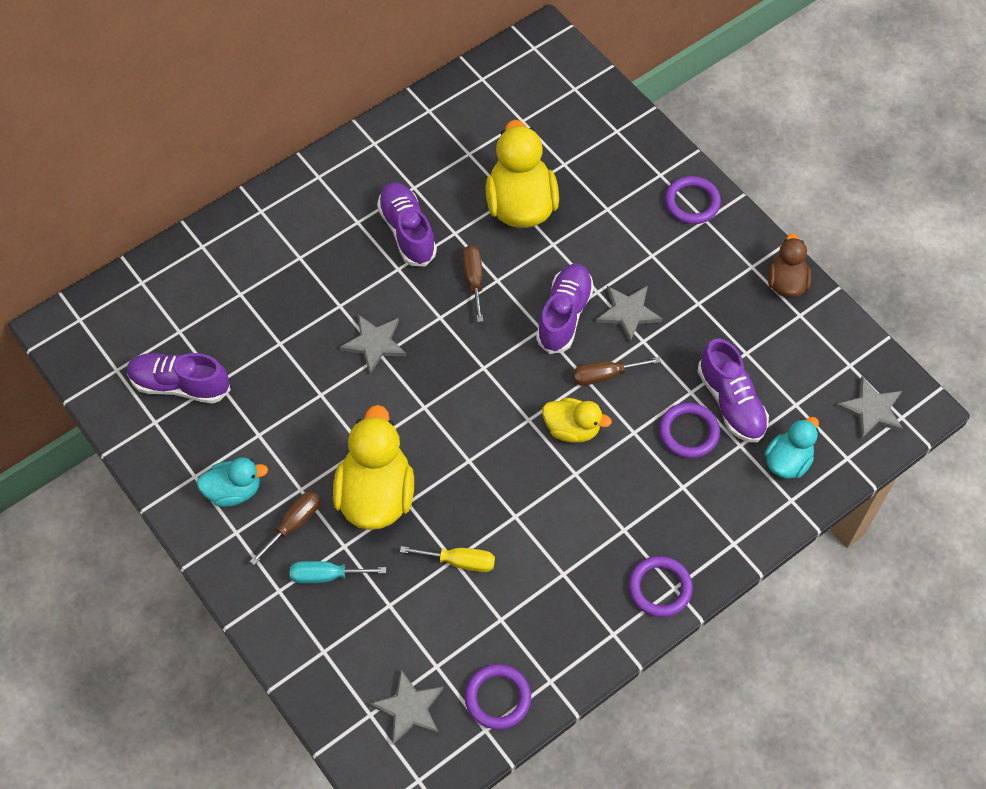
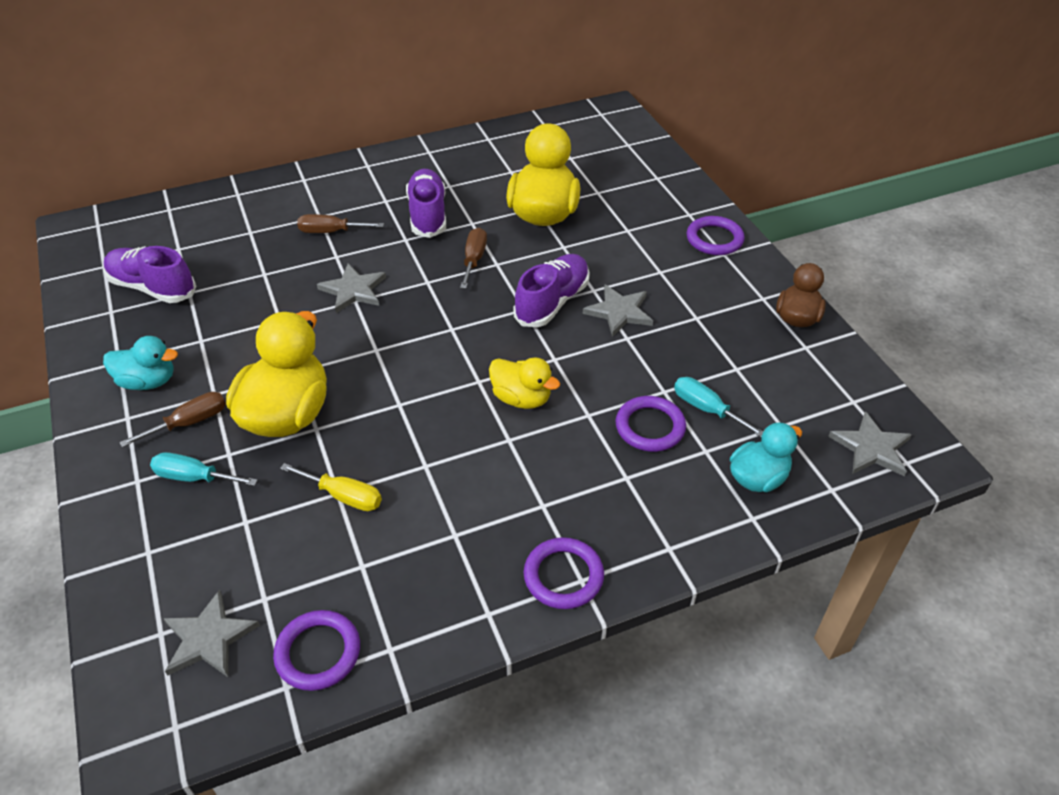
camera: 15 degrees right, 15 degrees down
(605, 375) = (575, 359): brown screwdriver -> brown screwdriver (331, 232)
(731, 402) = (706, 409): purple shoe -> turquoise screwdriver

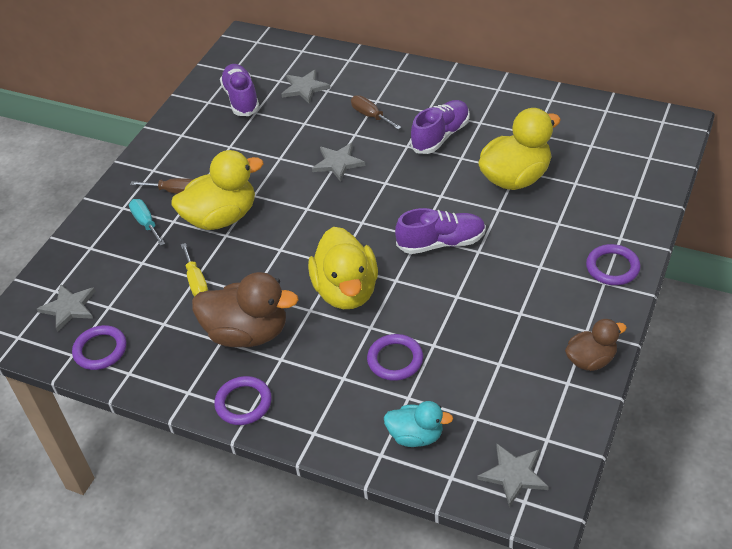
camera: 50 degrees right, 0 degrees up
(148, 381) = (182, 155): turquoise duck -> none
(474, 259) = (430, 184): brown screwdriver -> none
(474, 506) = (248, 333): none -> brown duck
(521, 398) = (346, 291): yellow duck -> yellow duck, size x1.73
(619, 312) = (474, 276): grey star -> grey star (304, 88)
(706, 409) = (443, 374): turquoise screwdriver -> none

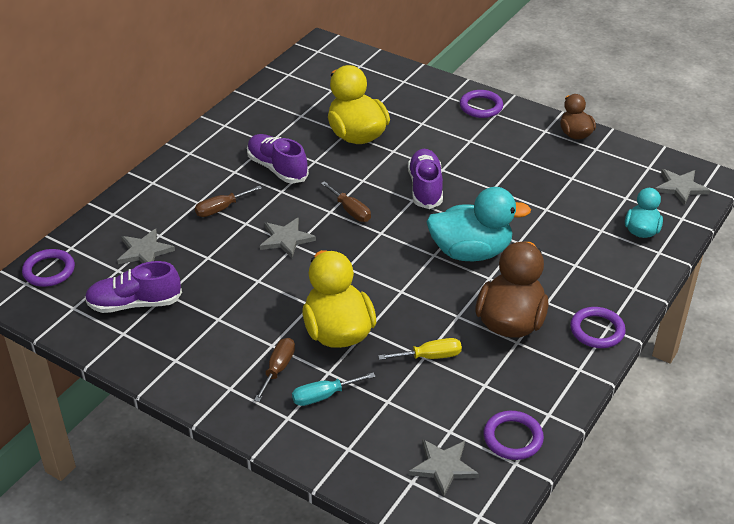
camera: 85 degrees left, 5 degrees down
(346, 291) = (471, 252): yellow duck -> turquoise duck
(389, 196) = (350, 211): none -> brown screwdriver
(395, 360) = (559, 232): purple ring -> purple ring (49, 271)

